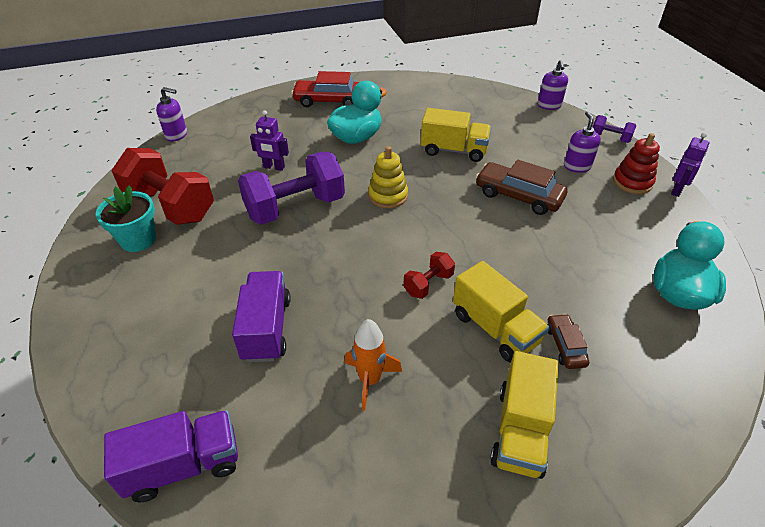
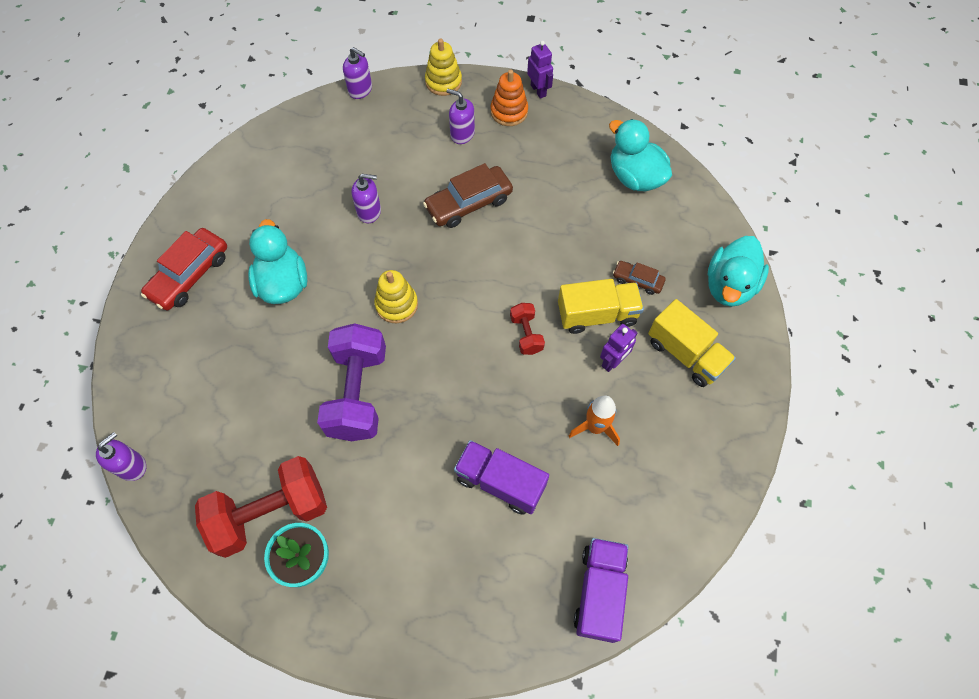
camera: 60 degrees left, 20 degrees up
(274, 167) = (276, 385): purple robot -> purple robot (613, 361)
(454, 150) = (369, 212): yellow truck -> purple soap dispenser
(610, 138) = (443, 82): purple dumbbell -> yellow stacking toy
(632, 182) = (509, 112): red stacking toy -> orange stacking toy
(648, 440) = (729, 286): none -> turquoise duck

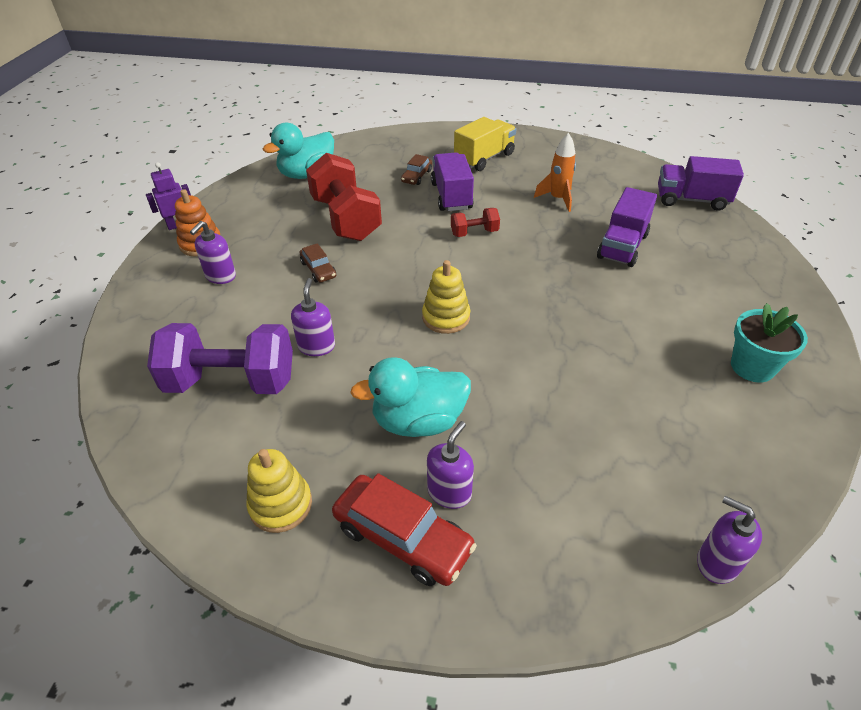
camera: 90 degrees left, 20 degrees down
(271, 513) = (716, 401): red dumbbell -> red dumbbell (346, 219)
(358, 393) = (557, 341): purple dumbbell -> purple dumbbell (231, 381)
(360, 90) = (110, 367): purple soap dispenser -> purple soap dispenser (449, 492)
(443, 82) = (133, 292): yellow stacking toy -> yellow stacking toy (281, 505)
(468, 203) = (318, 269): brown car -> brown car, size x0.55
(597, 314) = (451, 196): yellow truck -> purple truck
(613, 361) = (496, 189): purple robot -> none
(729, 286) = (422, 138): turquoise duck -> none

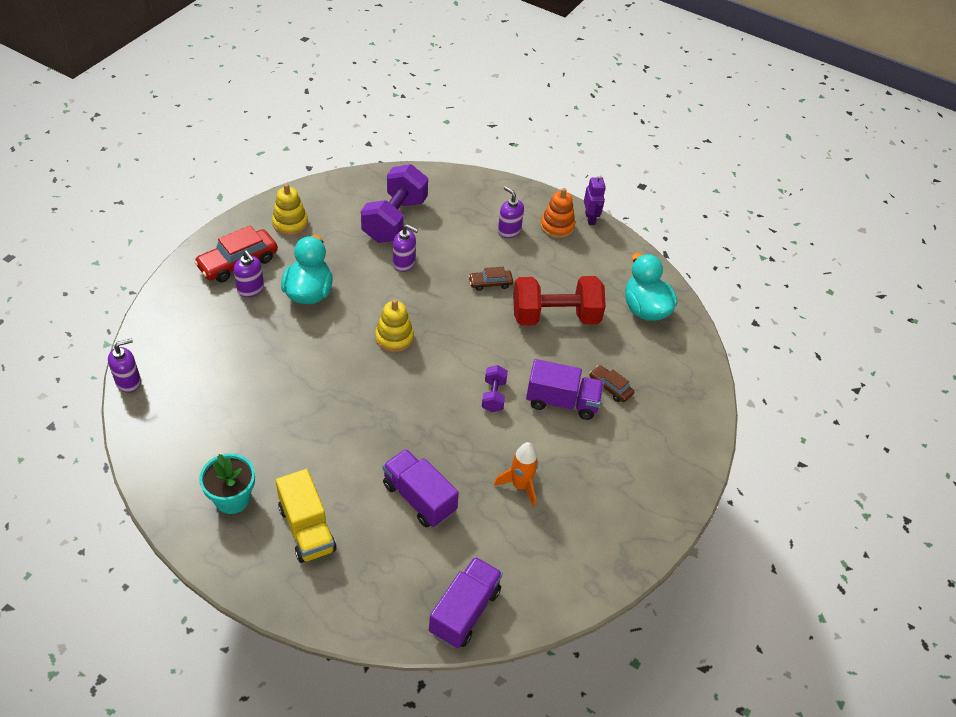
camera: 105 degrees right, 5 degrees up
(474, 233) = (493, 396): red dumbbell -> purple dumbbell
(484, 158) = (627, 457): yellow truck -> yellow truck (307, 529)

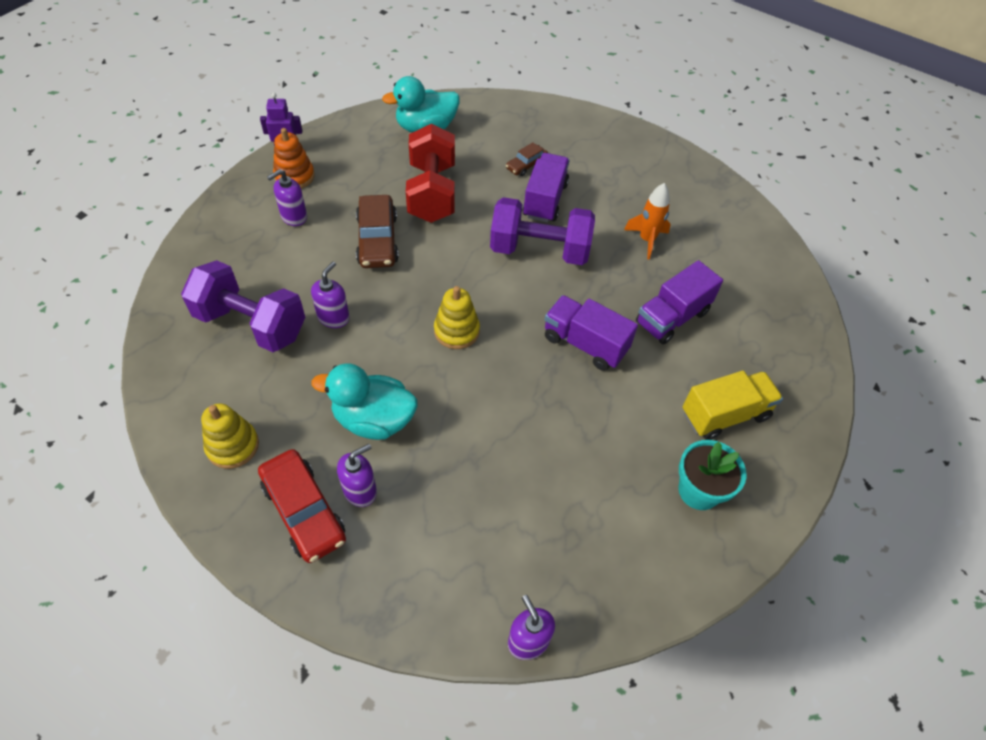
camera: 85 degrees left, 5 degrees up
(464, 611) = (786, 290): purple truck -> purple truck (585, 344)
(490, 283) = (377, 240): brown car -> brown car, size x1.81
(493, 396) = (539, 250): purple dumbbell -> purple dumbbell, size x2.10

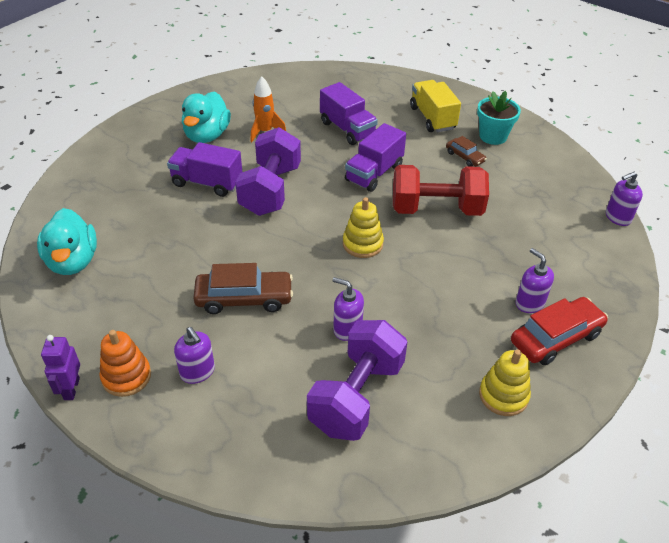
camera: 85 degrees left, 10 degrees down
(374, 420) = (461, 296): turquoise duck -> turquoise duck (207, 135)
(432, 193) = (181, 257): red dumbbell -> red dumbbell (436, 209)
(526, 165) = (155, 191): brown car -> brown car (465, 157)

